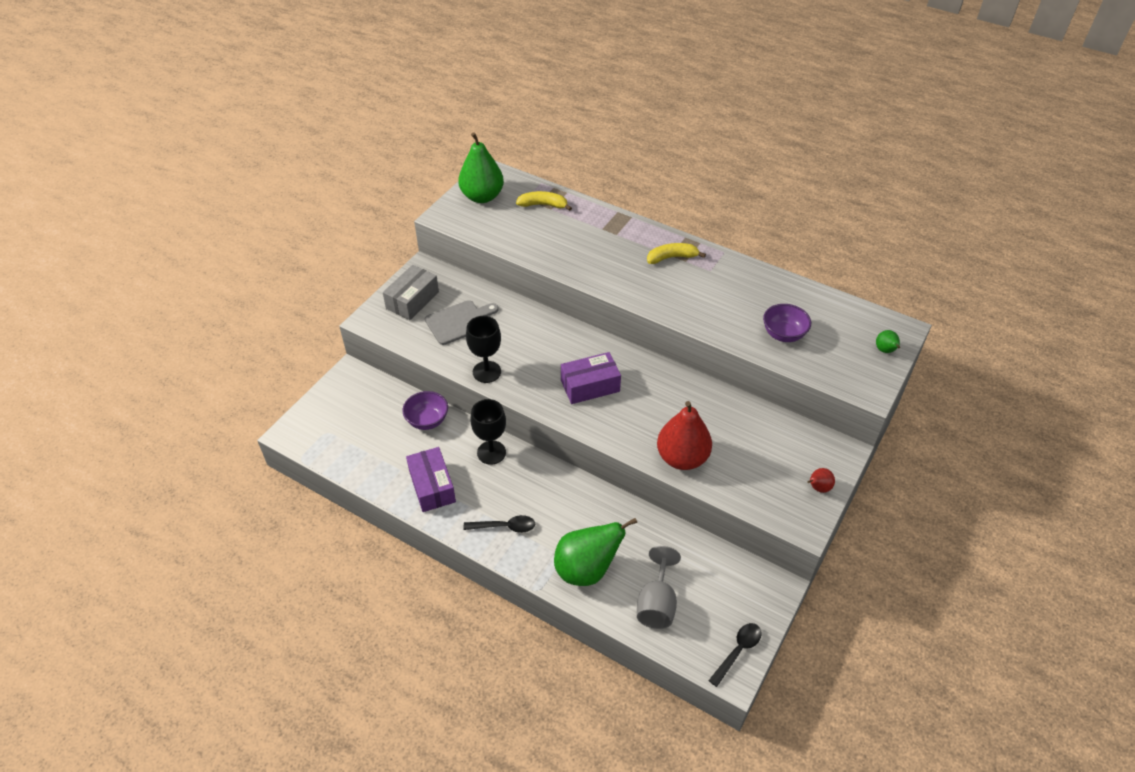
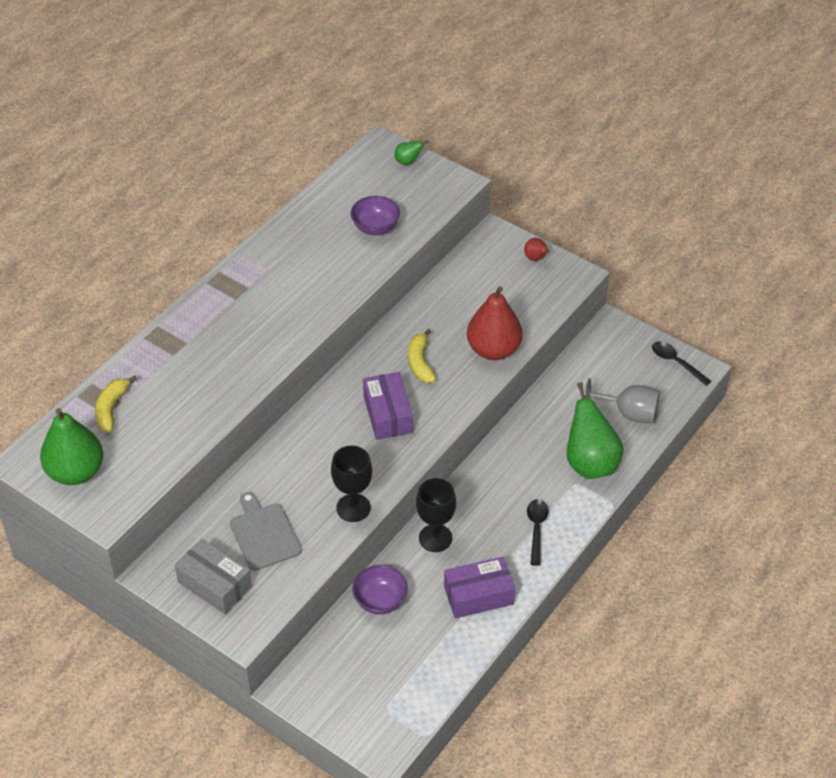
camera: 85 degrees left, 0 degrees up
(672, 257) = (239, 298): yellow banana -> yellow banana (420, 362)

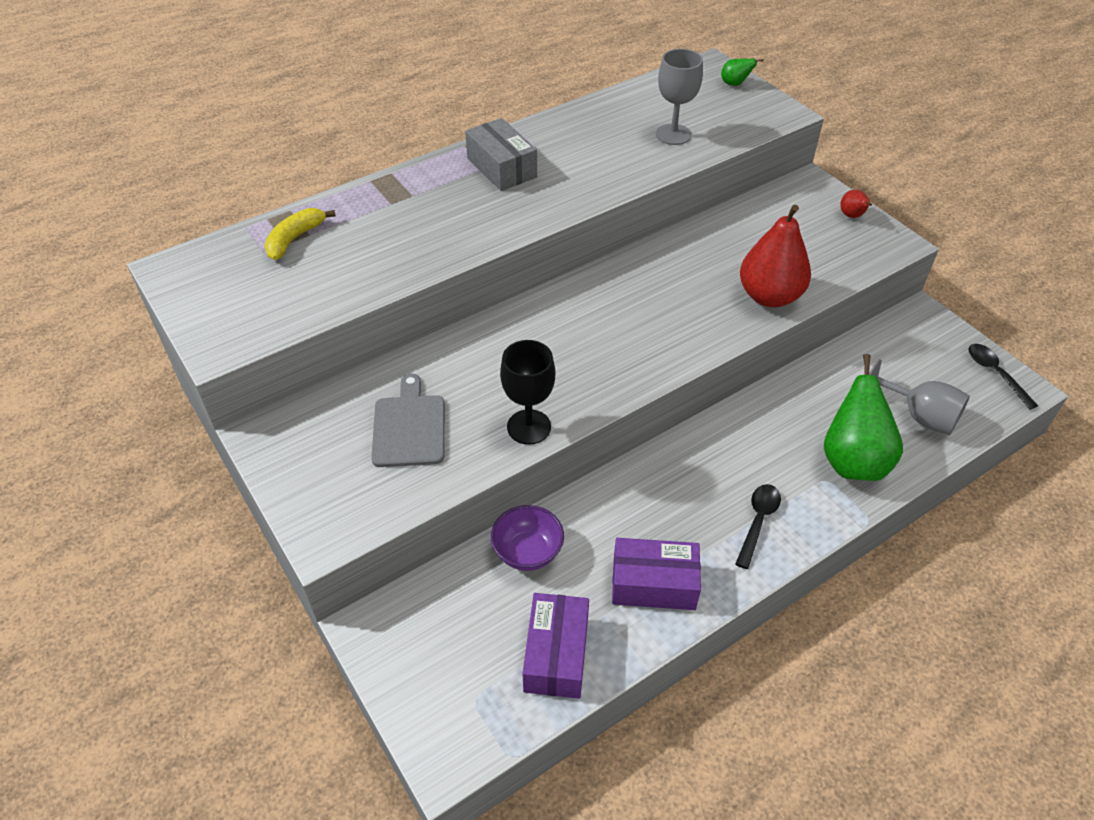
camera: 20 degrees right, 0 degrees up
(76, 472) = (216, 292): green pear -> none
(214, 584) = (322, 469): grey box -> grey box (502, 167)
(375, 228) = (673, 134): purple bowl -> grey goblet
(387, 414) = (615, 334): purple box -> purple box (556, 654)
(420, 362) = (676, 289): yellow banana -> none
(435, 538) = (626, 495): black goblet -> none

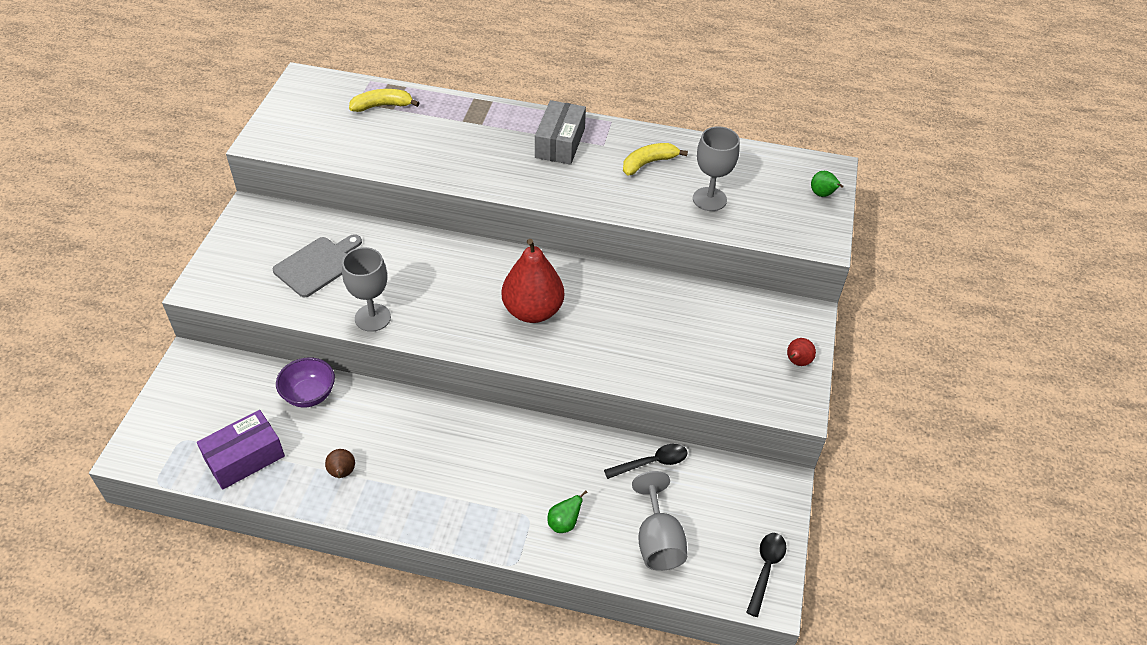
camera: 45 degrees right, 0 degrees up
(529, 427) = (372, 317): black goblet -> grey goblet
(591, 138) = (648, 163): none -> yellow banana
(653, 584) = (342, 473): purple box -> brown pear
(758, 522) = (449, 499): black spoon -> black spoon (651, 463)
(769, 296) = (638, 364): red pear -> red pear (532, 311)
(852, 461) = (564, 523): green pear -> green pear, size x0.44

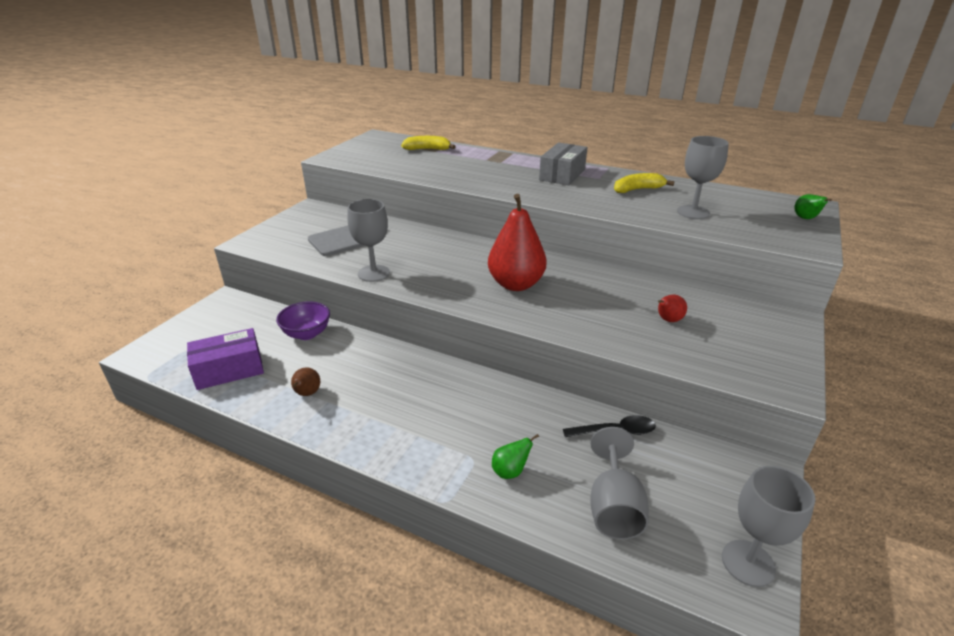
camera: 15 degrees right, 15 degrees down
(766, 569) = (748, 563): black spoon -> grey goblet
(797, 362) = (783, 350): red pear -> red pear (668, 320)

